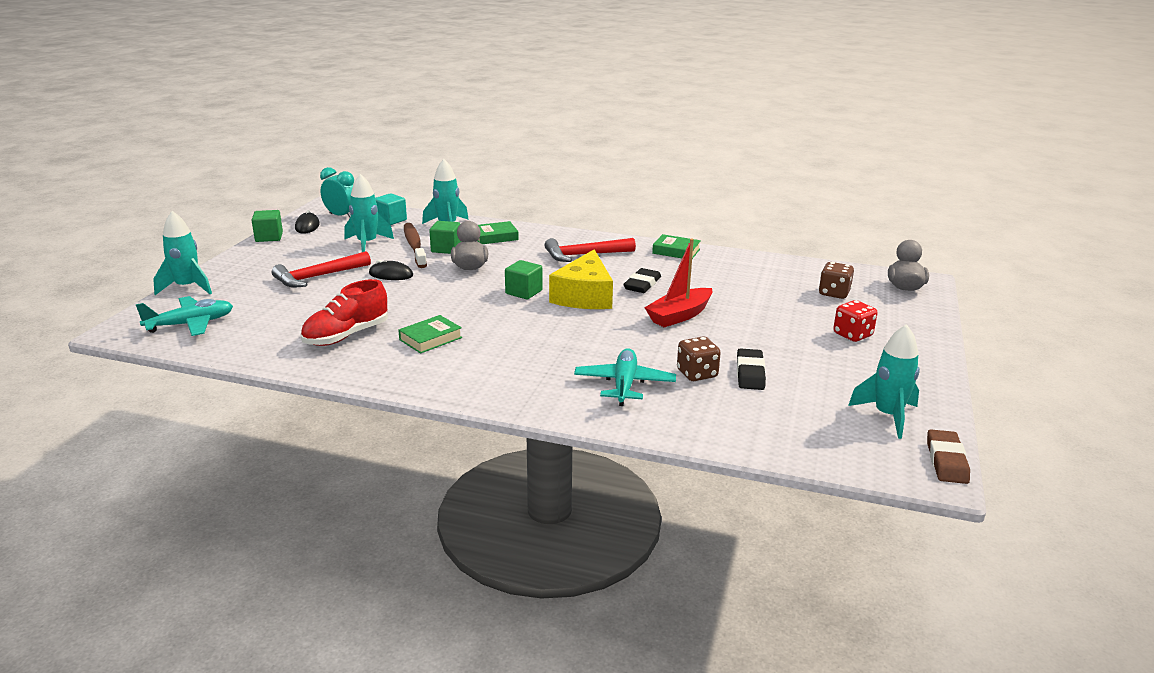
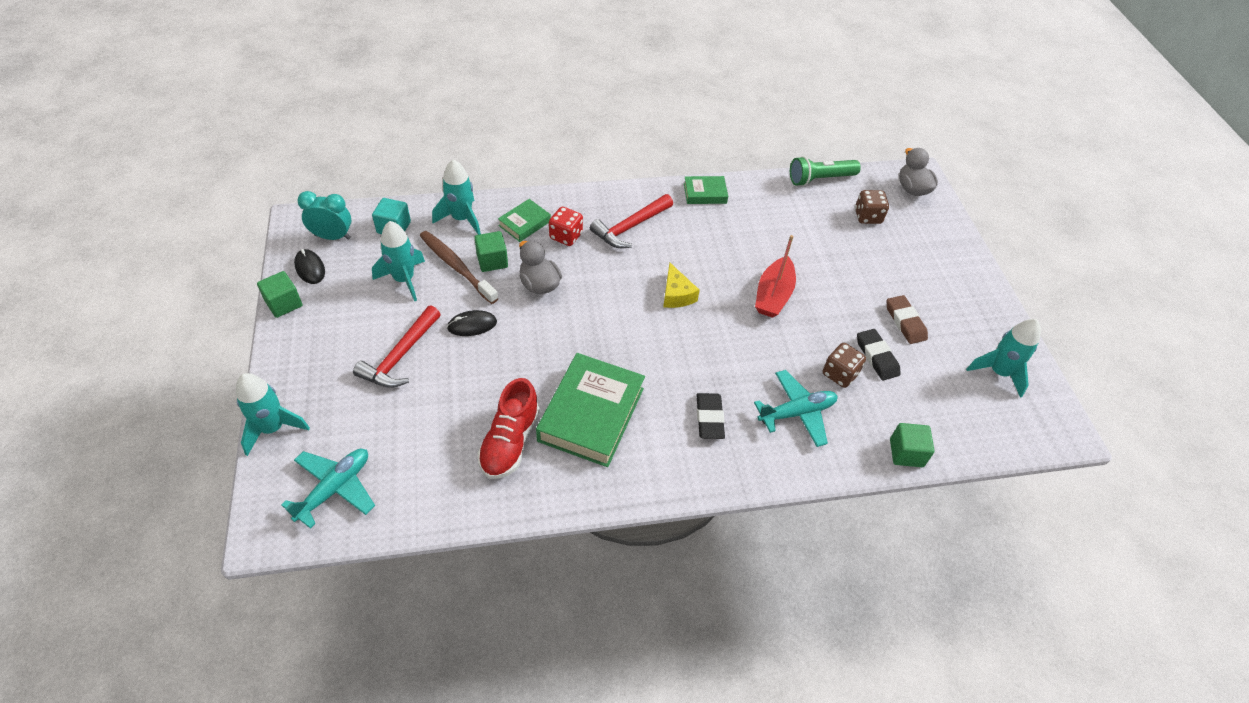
camera: 30 degrees left, 25 degrees up
(430, 339) = (591, 414): green book -> green book, size x1.98
(524, 292) = (619, 308): green cube -> green cube (906, 453)
(584, 296) = (676, 294): yellow cheese -> yellow cheese, size x0.58
(624, 384) = (797, 413): turquoise plane -> turquoise plane turned 90 degrees clockwise
(642, 284) = (712, 258): black eraser -> black eraser (709, 418)
(804, 264) = (820, 179): none -> green flashlight
(852, 335) = (915, 273): red dice -> red dice (566, 236)
(946, 461) = (1062, 411): brown eraser -> brown eraser (905, 322)

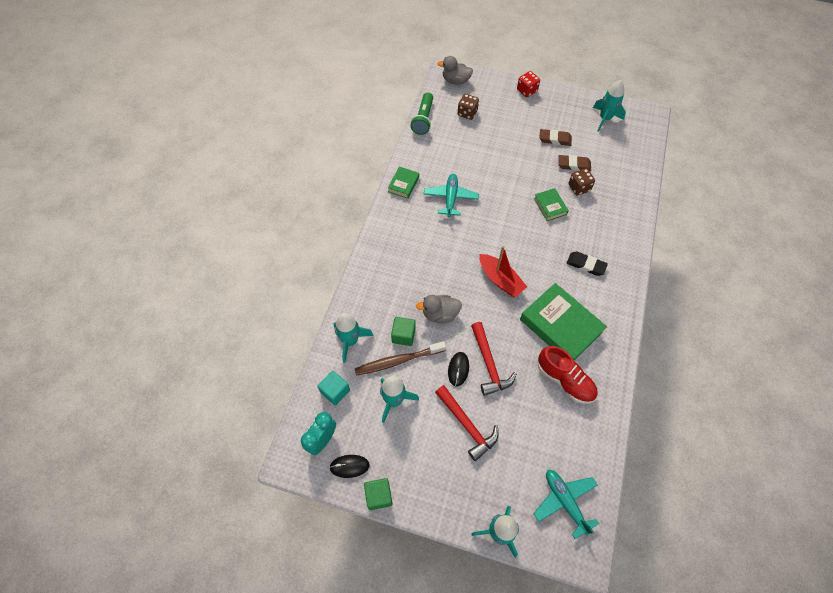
camera: 60 degrees left, 10 degrees up
(524, 223) = (377, 301): green book -> green book (550, 206)
(566, 236) = (402, 281): red dice -> red dice (526, 91)
(630, 227) = (413, 239): red hammer -> red hammer (489, 364)
(676, 294) = (484, 239): yellow cheese -> none
(773, 295) = (508, 190): red boat -> red boat (500, 280)
(797, 413) = (597, 221): turquoise plane -> turquoise plane (450, 198)
(876, 357) = (574, 165): black eraser -> brown eraser
(906, 453) = (640, 186): green cube -> none

